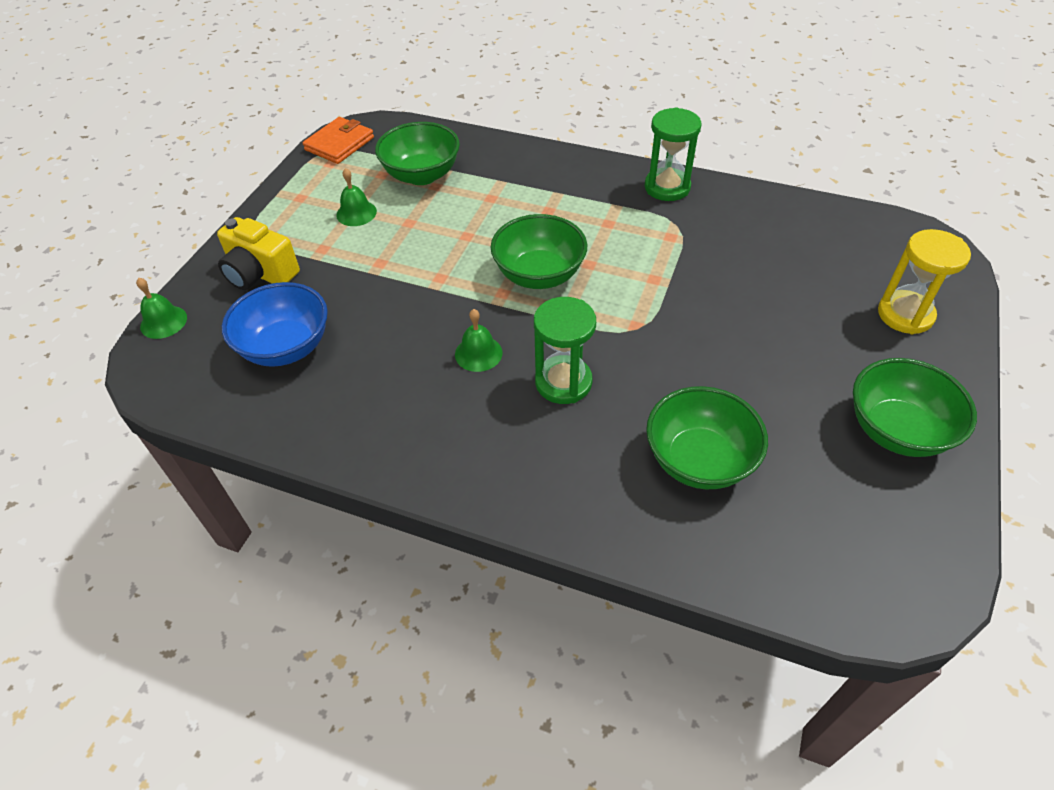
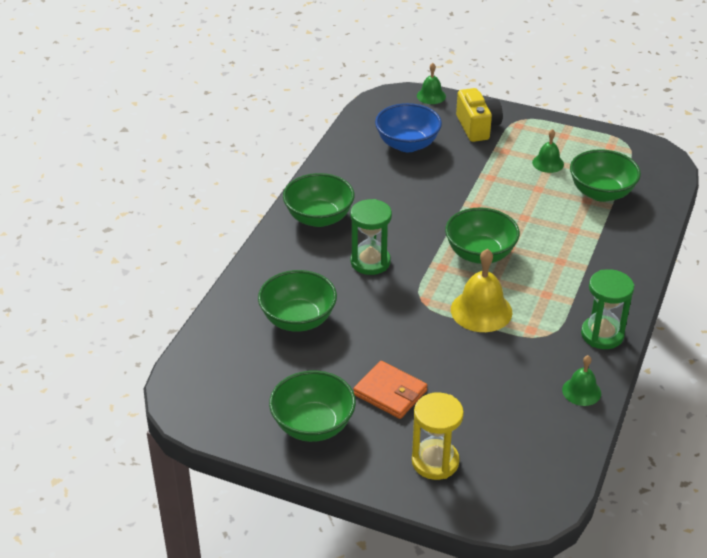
camera: 90 degrees right, 10 degrees down
(260, 273) = (477, 127): yellow camera -> yellow camera turned 135 degrees clockwise
(339, 144) = (639, 148): orange wallet -> orange wallet (390, 392)
(461, 448) = (319, 218): none -> green bowl
(478, 353) = (399, 224): green bell -> green bell (581, 391)
(645, 275) = (481, 310): none -> yellow bell

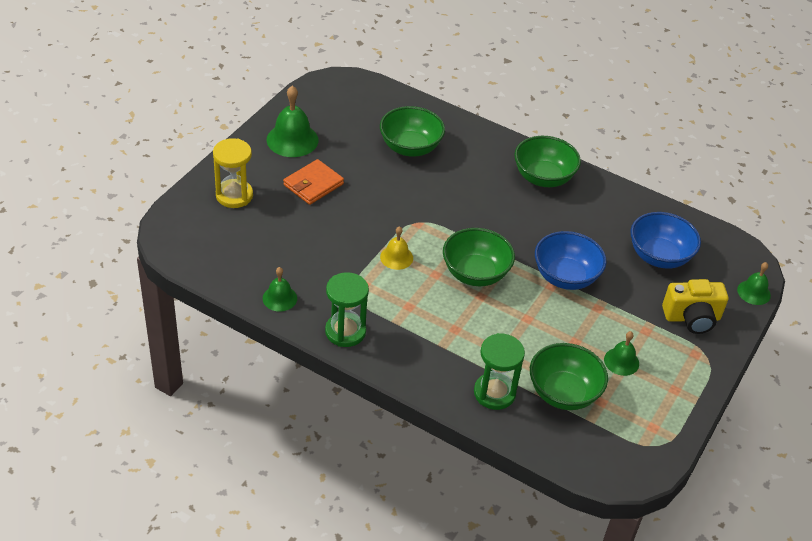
camera: 95 degrees right, 5 degrees up
(313, 425) = (292, 140): green bowl -> green bell
(370, 262) = (476, 199): green hourglass -> green hourglass (494, 393)
(459, 197) = (565, 277): none -> blue bowl
(481, 310) = (396, 257): yellow bell -> yellow bell, size x0.59

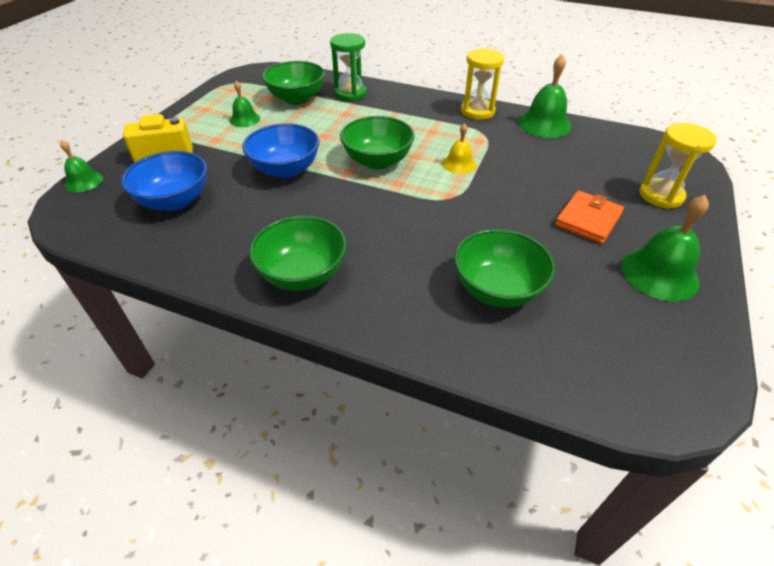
camera: 175 degrees right, 0 degrees up
(279, 298) = (544, 124): green bell -> green bell, size x1.70
(345, 331) = (477, 111): green hourglass -> yellow hourglass

